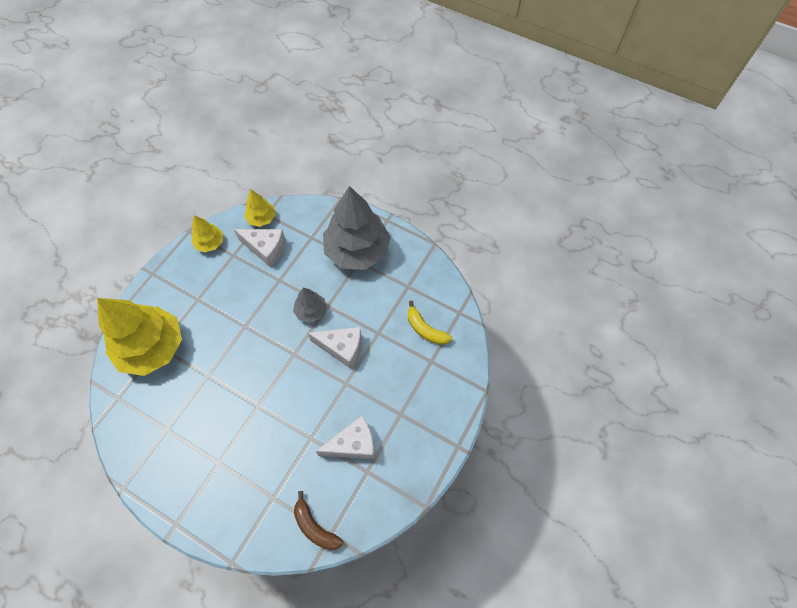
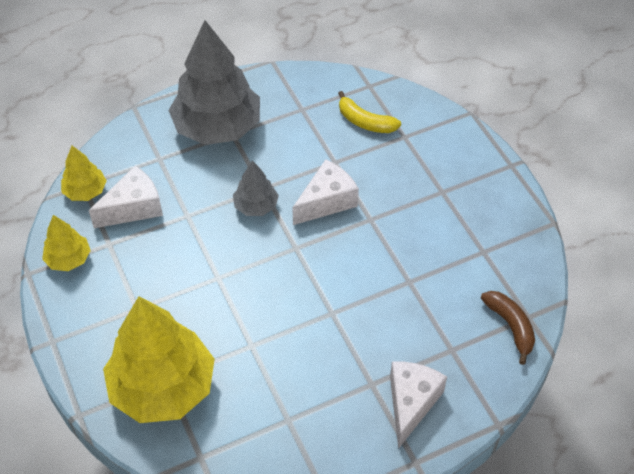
camera: 55 degrees left, 10 degrees down
(315, 527) = (510, 326): brown banana -> brown banana turned 105 degrees counterclockwise
(353, 444) = (445, 248): white cheese -> white cheese (411, 403)
(425, 329) = (365, 122): yellow banana -> yellow banana turned 45 degrees clockwise

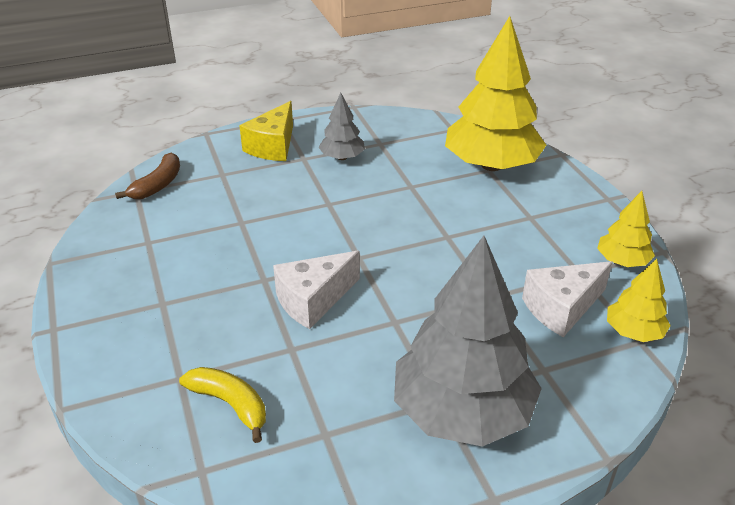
camera: 175 degrees left, 15 degrees down
(256, 206) = (404, 301): grey tree -> grey tree (342, 157)
(411, 403) = (273, 146): white cheese -> yellow cheese
(510, 326) = (158, 185): brown banana -> brown banana turned 135 degrees counterclockwise

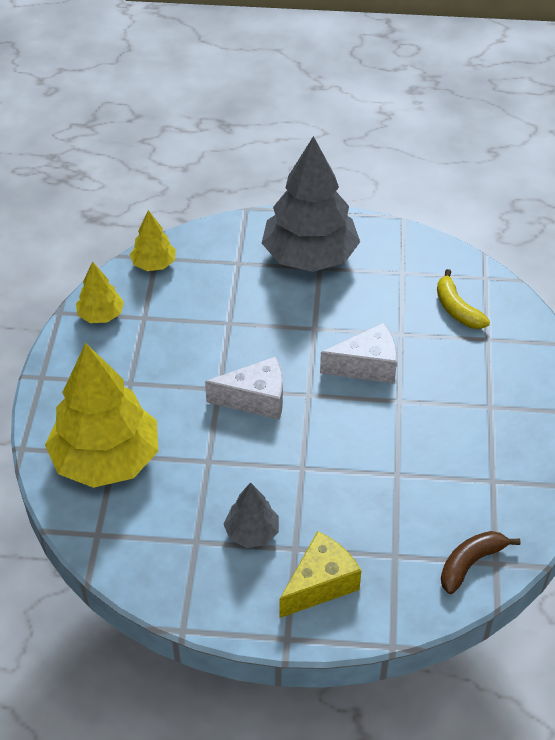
camera: 155 degrees left, 10 degrees up
(561, 308) = (185, 296): white cheese -> white cheese (255, 399)

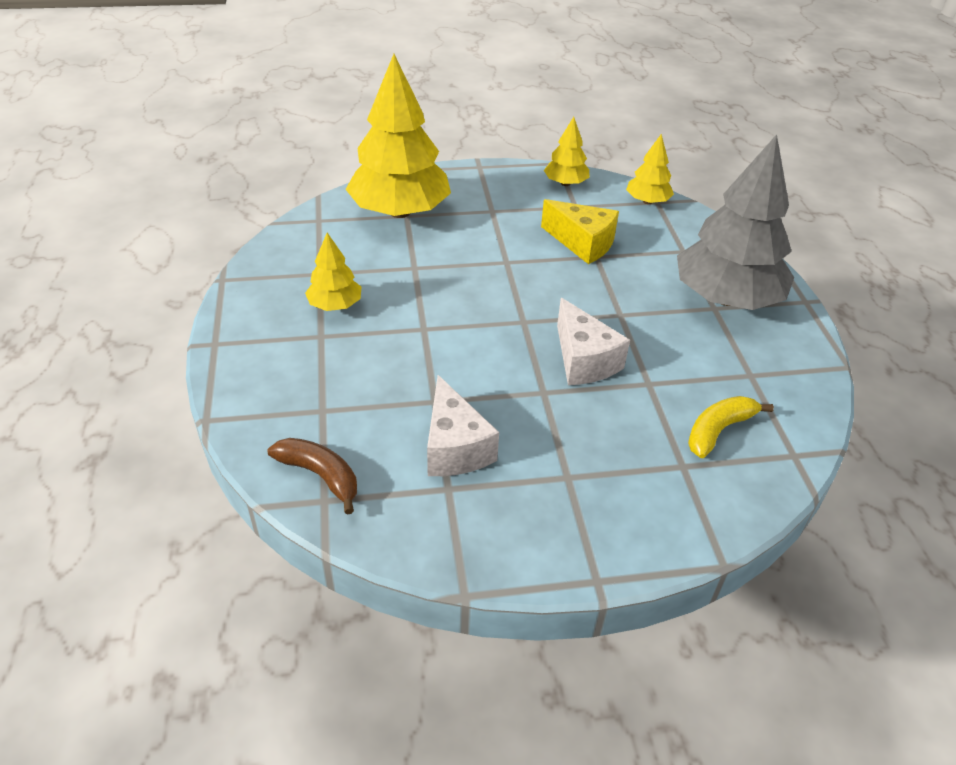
camera: 75 degrees right, 5 degrees down
(252, 532) = (335, 305): grey tree -> yellow tree
(255, 399) = (502, 286): white cheese -> white cheese (454, 447)
(320, 584) = (279, 358): yellow cheese -> yellow cheese (582, 243)

